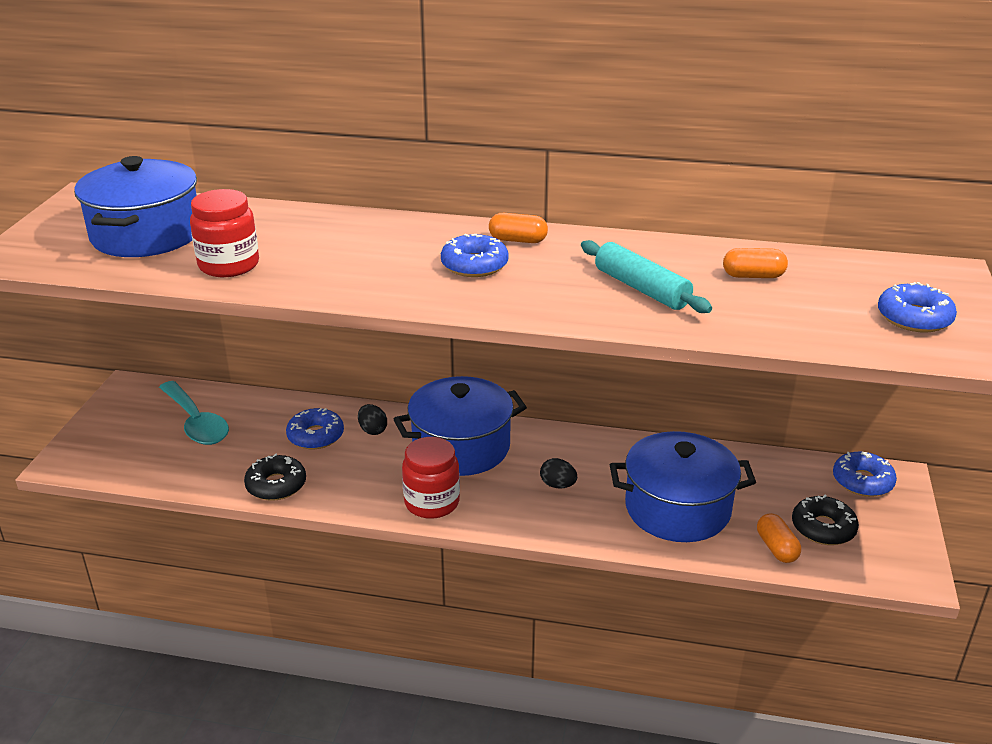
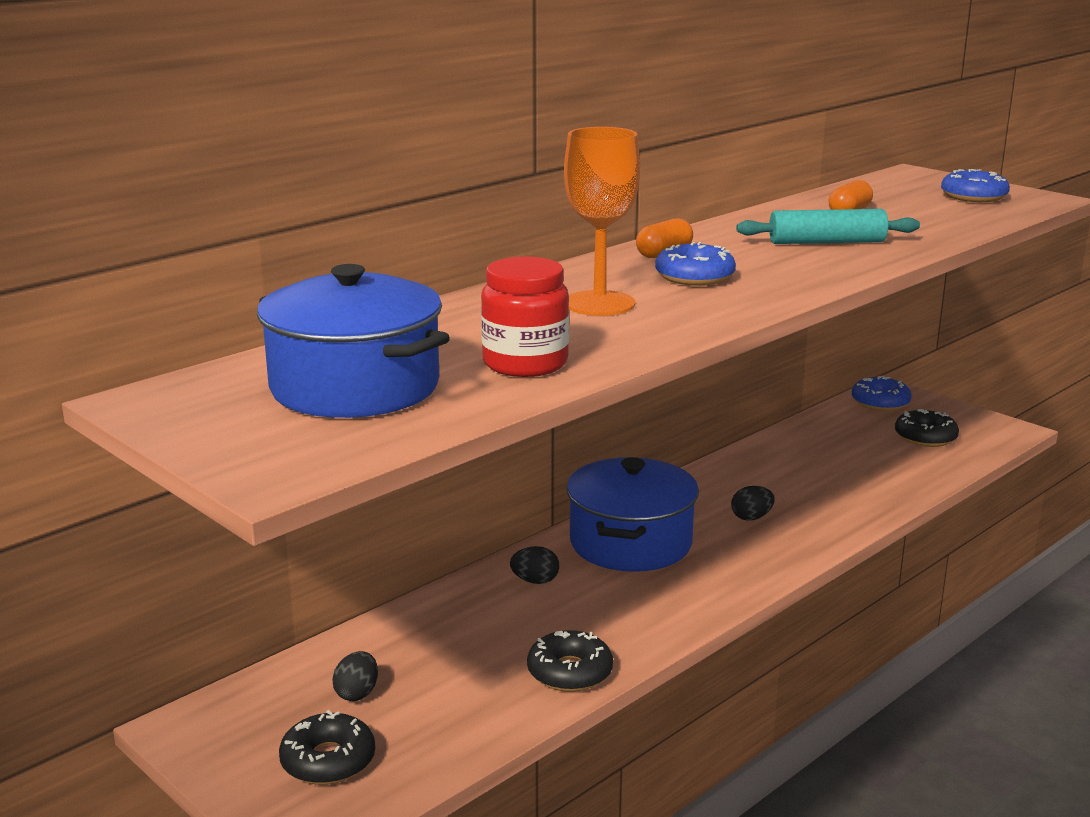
camera: 55 degrees left, 10 degrees down
(128, 441) = (328, 760): none -> black donut
(196, 422) = (357, 693): turquoise spoon -> black egg
(315, 436) = (500, 618): blue donut -> none
(372, 252) = (599, 303): none -> orange goblet
(432, 502) = (710, 588): red jar -> none
(677, 508) = (843, 480): blue pot -> none
(776, 548) = (934, 462): orange capsule -> none

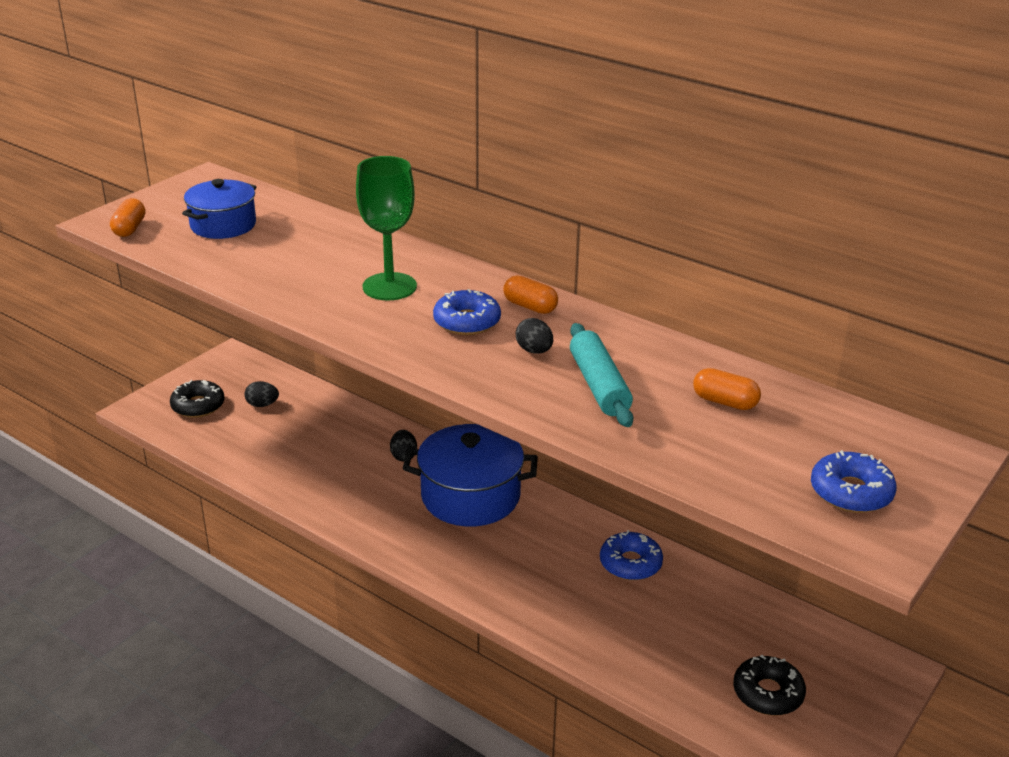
camera: 80 degrees right, 10 degrees up
(321, 453) = (130, 229): none -> orange capsule
(355, 387) = (223, 225): blue pot -> blue pot, size x0.65
(525, 364) = (262, 270): red jar -> none
(570, 672) = (287, 481): black donut -> none
(599, 303) = (389, 287): orange goblet -> green goblet
(751, 517) = (532, 561): black egg -> black egg (534, 351)
(880, 402) = (853, 660): blue donut -> blue donut (630, 563)

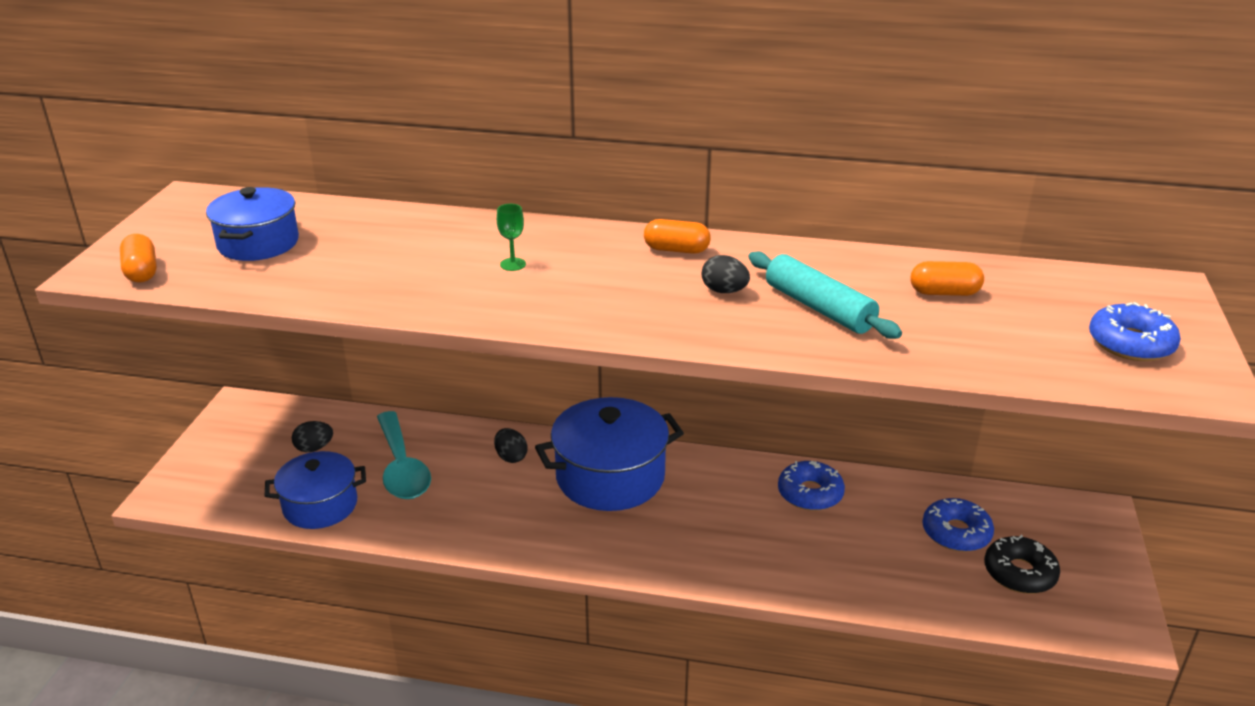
camera: 25 degrees left, 0 degrees up
(198, 406) = (238, 470): black donut -> none
(237, 450) = (320, 505): none -> blue pot
(315, 439) = (402, 467): none -> turquoise spoon
(389, 287) = (513, 264): green goblet -> green goblet, size x0.41
(467, 322) = (629, 279): blue donut -> blue donut (956, 533)

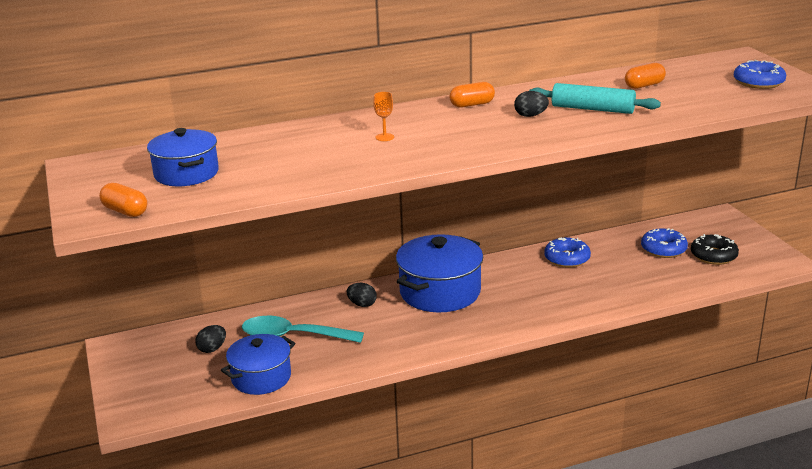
camera: 30 degrees left, 5 degrees down
(402, 467) = (293, 336): turquoise spoon -> turquoise spoon turned 150 degrees clockwise
(513, 264) = (384, 137): green goblet -> orange goblet

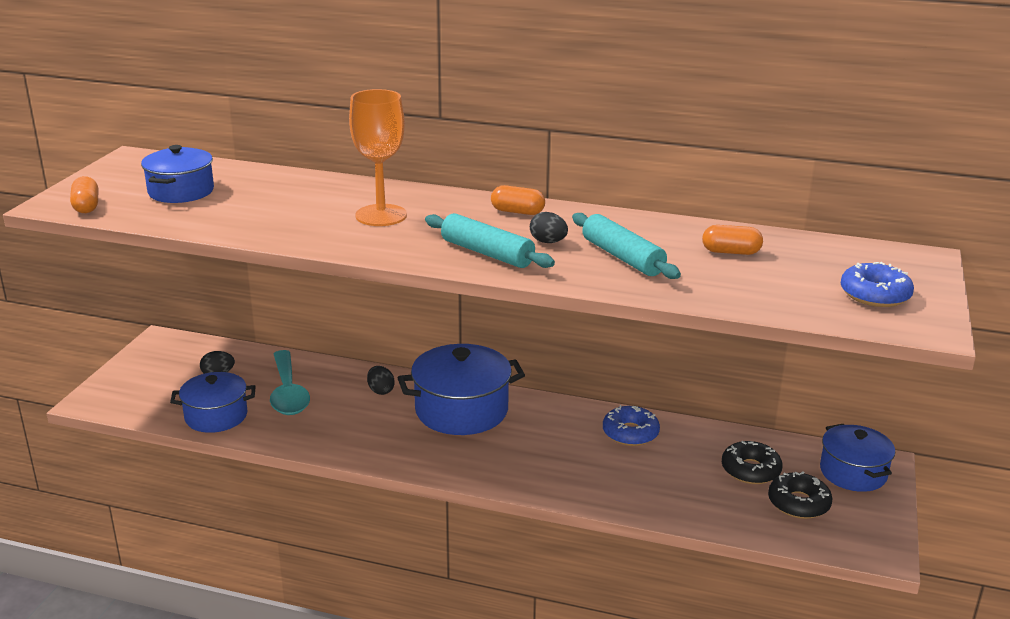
camera: 35 degrees right, 0 degrees up
(293, 336) = (288, 393): turquoise spoon -> turquoise spoon turned 150 degrees counterclockwise
(384, 137) = (381, 215): orange goblet -> orange goblet, size x2.44
(508, 135) = (487, 253): none -> turquoise rolling pin
(663, 249) = (750, 470): blue donut -> black donut
(715, 226) = (853, 472): none -> blue pot

